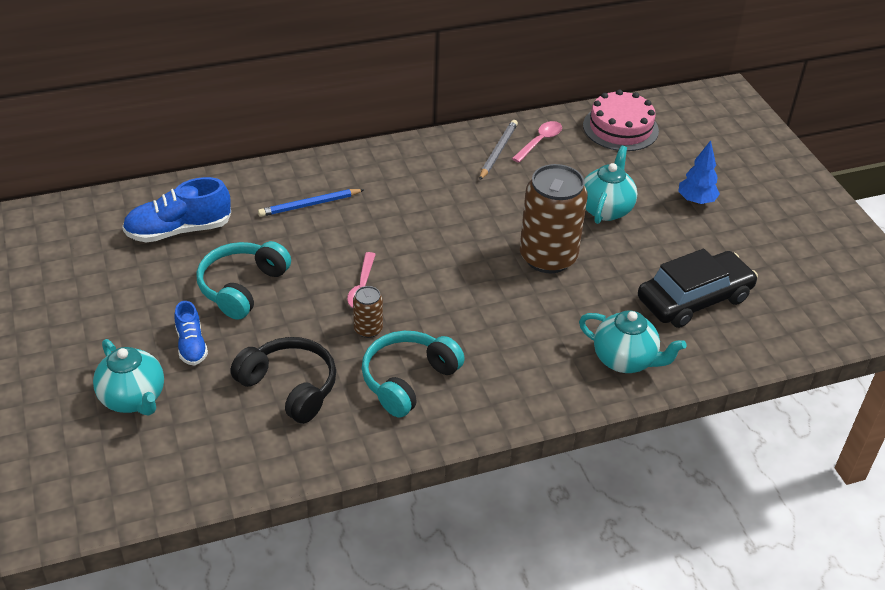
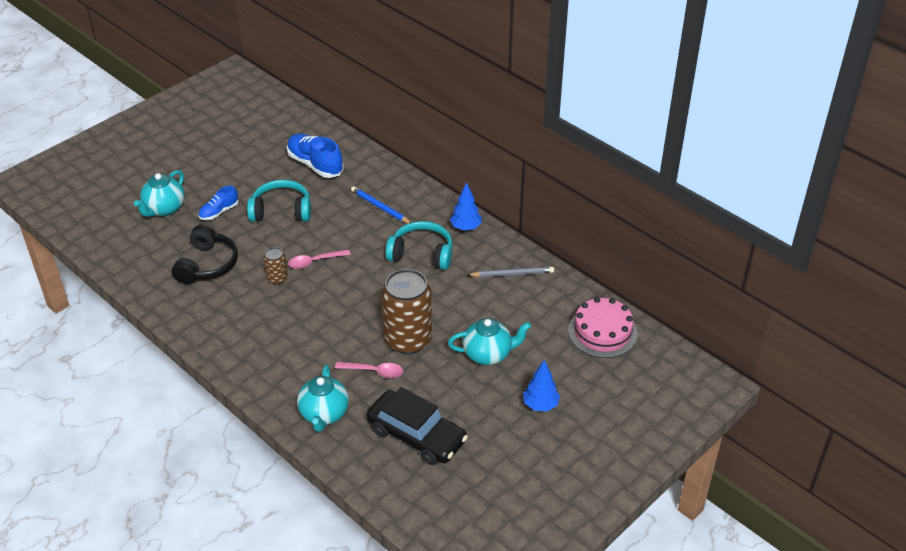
camera: 65 degrees right, 0 degrees up
(399, 156) = (465, 227): none -> blue tree
(408, 380) = (242, 313): turquoise headphones -> turquoise headphones (421, 254)
(539, 141) = (544, 292): pink spoon -> pink spoon (374, 371)

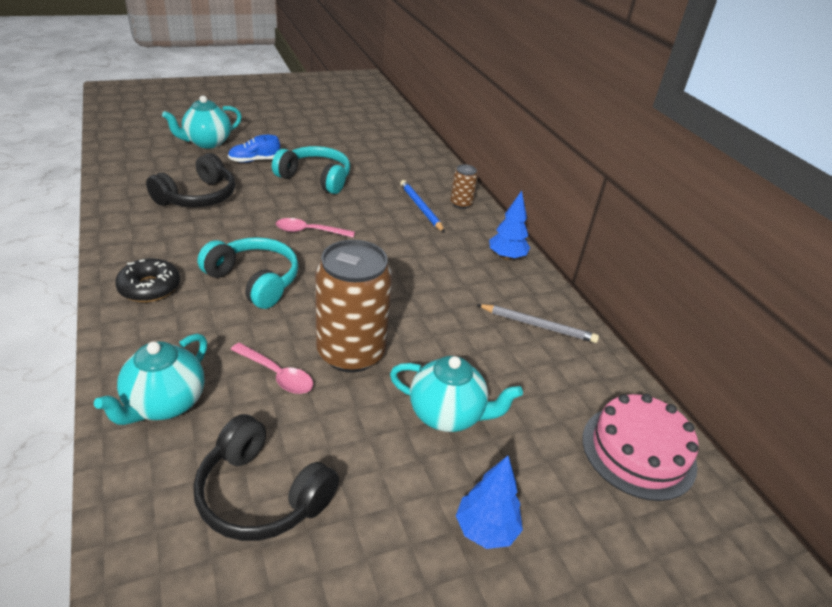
camera: 20 degrees right, 5 degrees down
(244, 349) = (149, 287): none -> black donut
(277, 278) = (255, 232): brown can -> brown can (461, 204)
(315, 164) = (381, 155): blue shoe -> none
(416, 435) = (262, 494): black car -> black headphones
(421, 254) = (436, 265): turquoise headphones -> turquoise headphones (254, 281)

